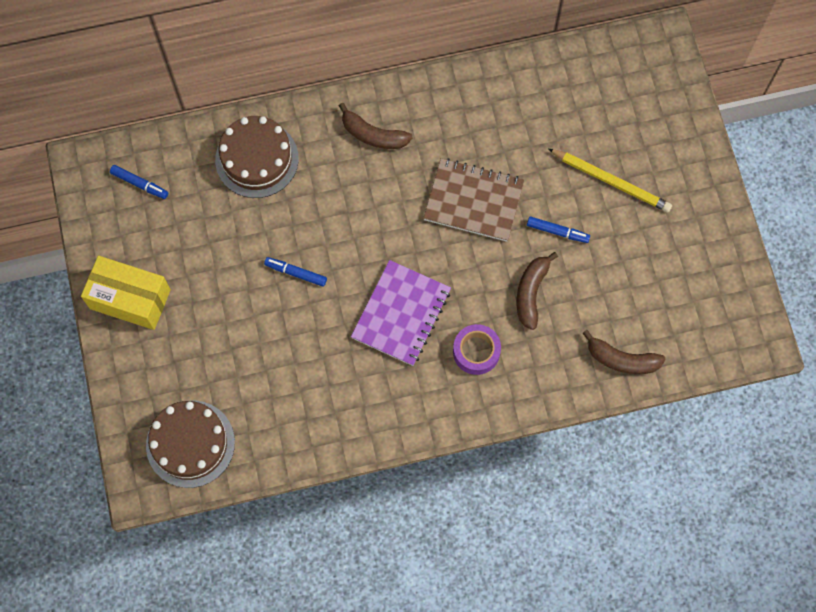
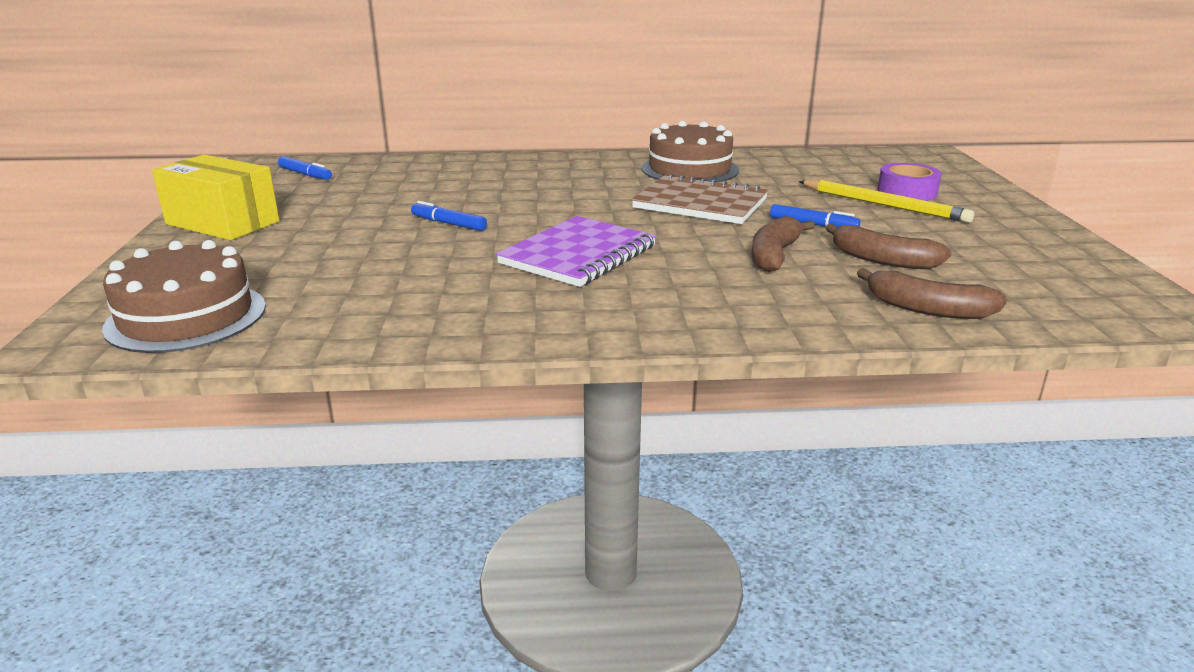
camera: 10 degrees right, 45 degrees down
(257, 159) = (447, 172): brown cake -> brown cake (689, 169)
(373, 135) = (588, 170): brown banana -> brown banana (882, 260)
(476, 352) = (683, 286): purple tape -> purple tape (907, 192)

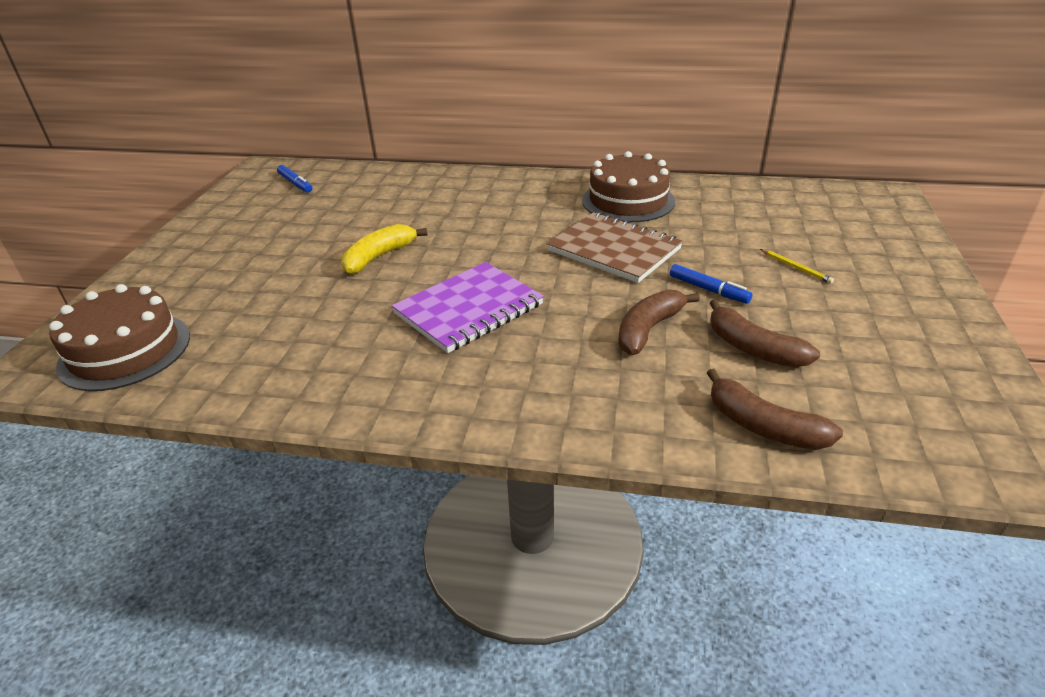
camera: 15 degrees right, 10 degrees up
(222, 223) = (204, 239): yellow box -> none
(448, 224) = (379, 257): blue marker -> yellow banana
(884, 205) = (796, 267): yellow pencil -> yellow pencil, size x0.47
(907, 192) = (830, 250): purple tape -> none

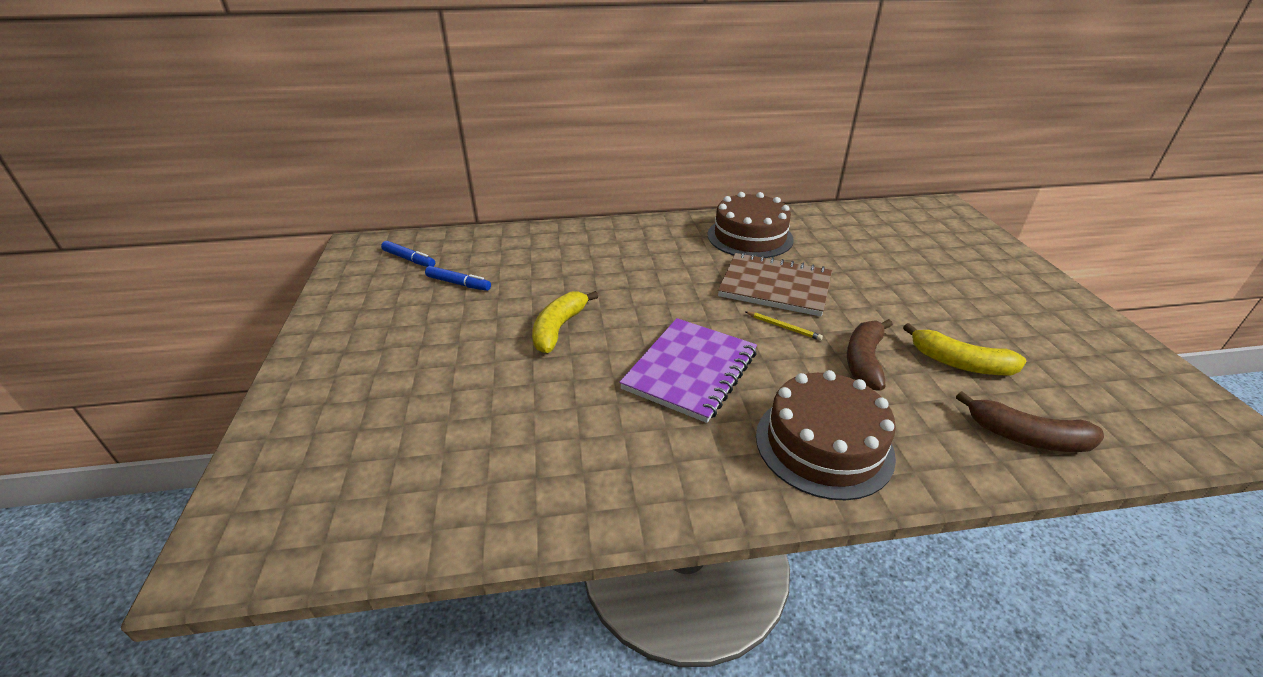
camera: 20 degrees left, 0 degrees up
(125, 350) = (338, 497): brown cake -> brown cake (823, 444)
(708, 290) = (881, 313): blue marker -> blue marker (458, 283)
(753, 348) = (959, 363): brown banana -> yellow banana
(796, 267) = (931, 281): yellow pencil -> yellow pencil (783, 327)

